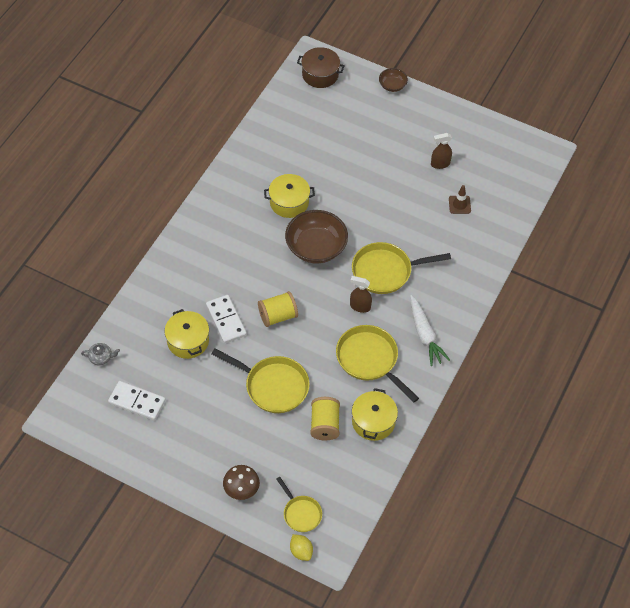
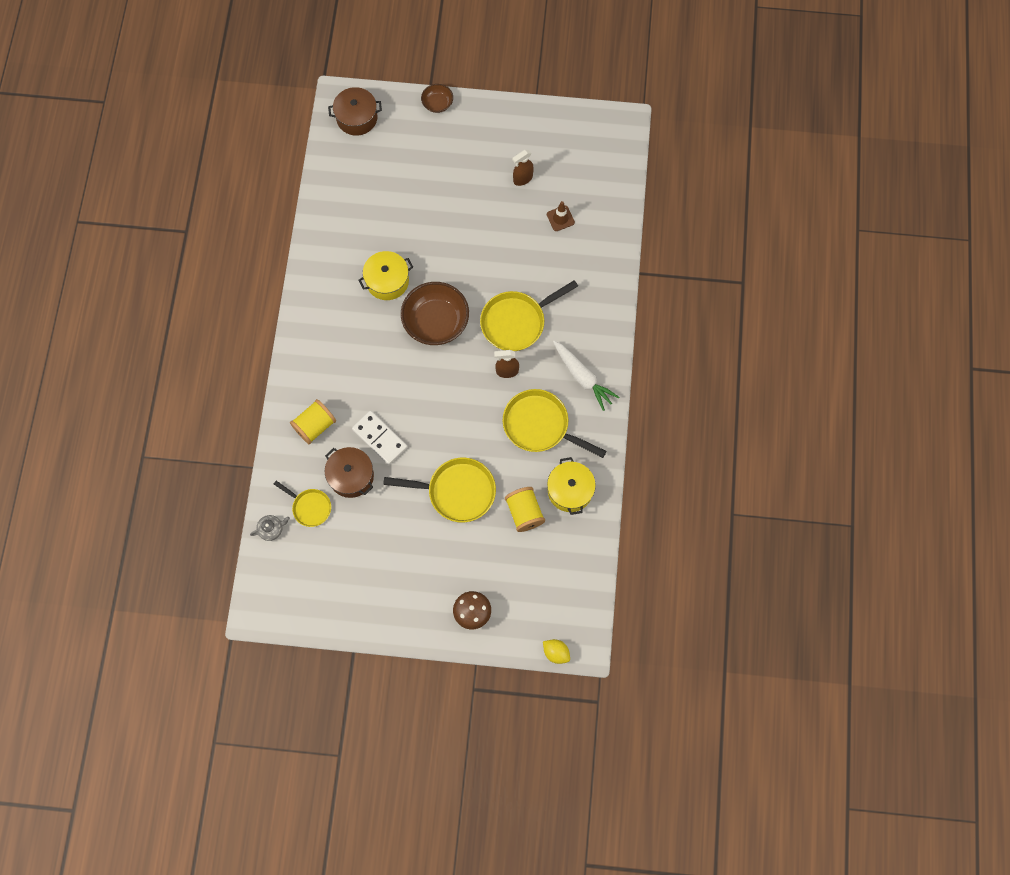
camera: 20 degrees left, 15 degrees up
(137, 402) = (329, 562): white domino -> none
(188, 341) = (351, 476): yellow pot -> brown pot
(278, 316) = (429, 413): yellow spool -> yellow spool (315, 426)
(301, 513) = (539, 614): yellow pan -> yellow pan (310, 507)

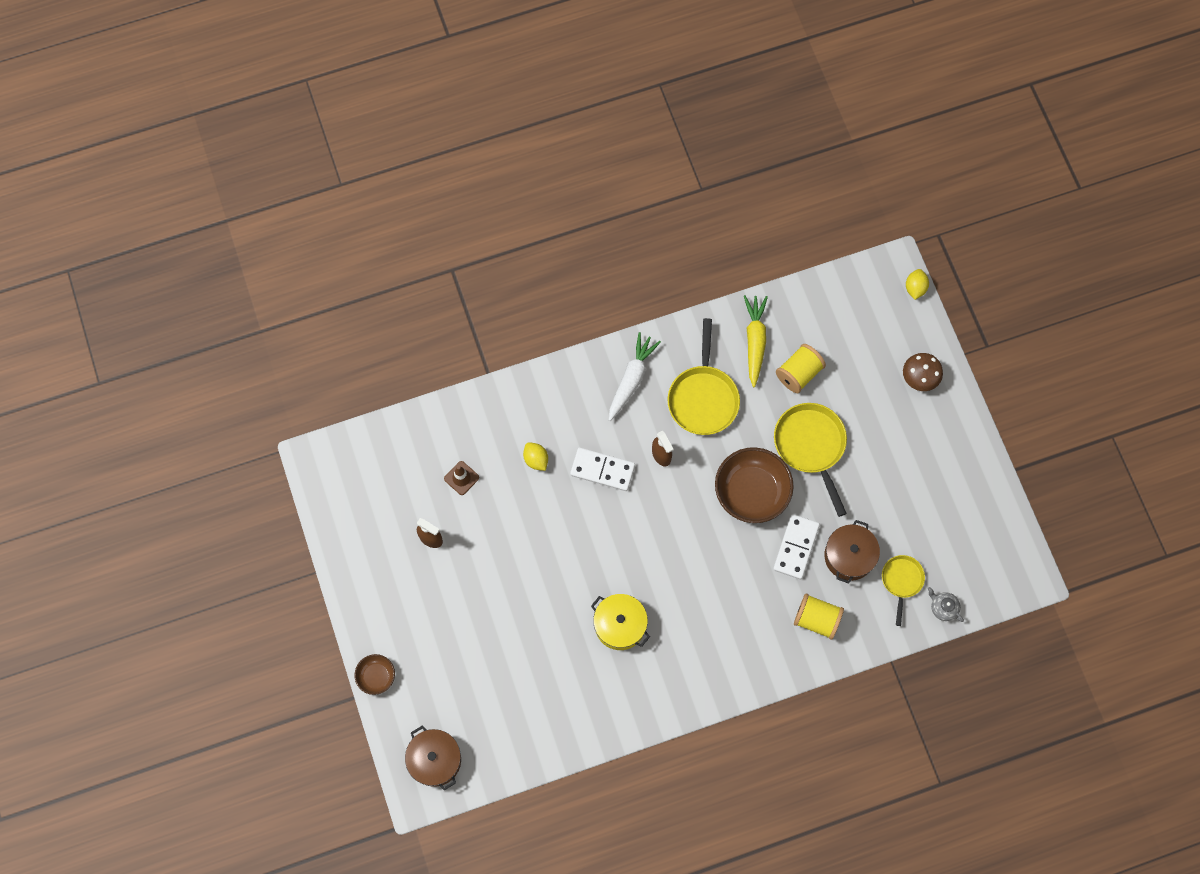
camera: 115 degrees left, 0 degrees up
(436, 322) = (642, 552): brown bowl -> brown bowl (751, 492)
(516, 322) = (602, 470): yellow pan -> white domino
(549, 277) = (536, 459): none -> yellow lemon
(570, 490) = (754, 341): yellow pot -> yellow carrot

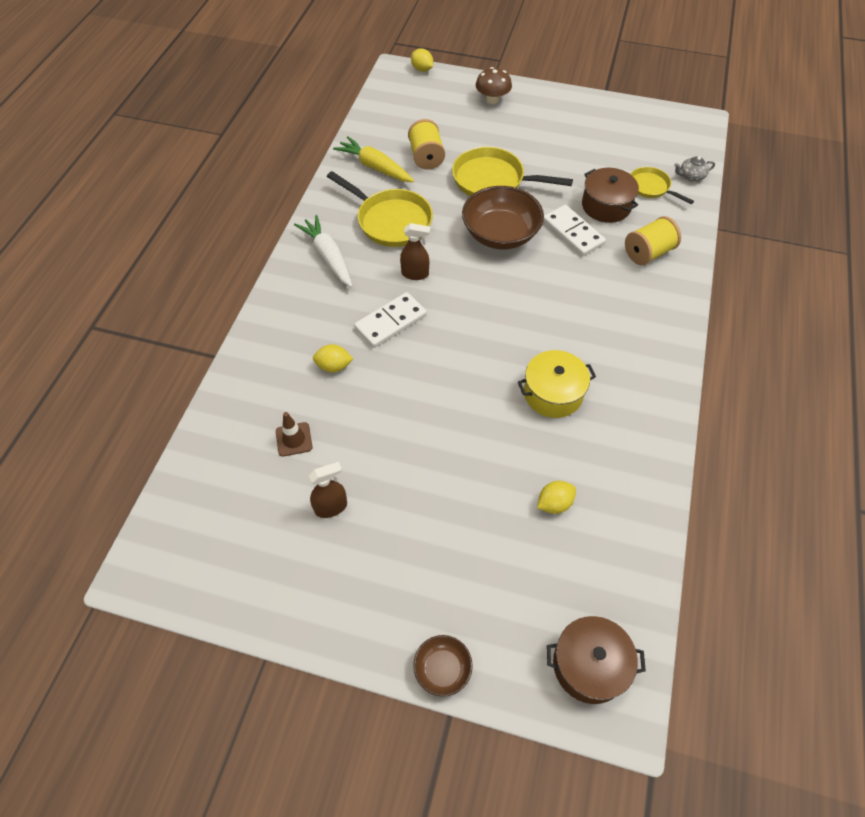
camera: 55 degrees left, 15 degrees down
(530, 677) = (554, 503): none -> yellow lemon

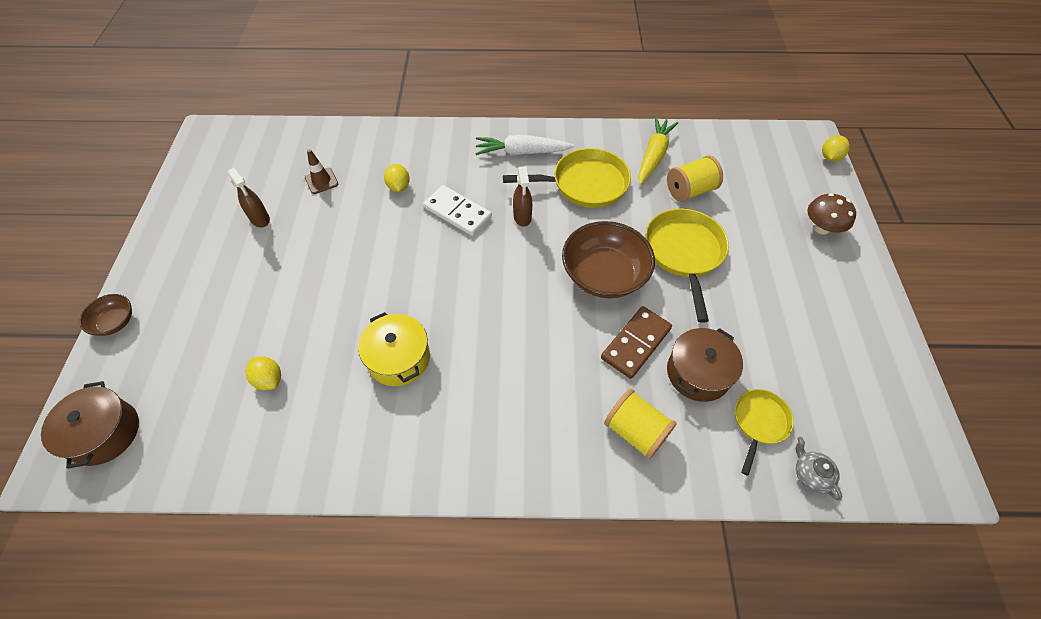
camera: 75 degrees right, 0 degrees up
(328, 256) = (522, 152): white carrot -> white carrot turned 135 degrees counterclockwise
(391, 221) = (585, 184): yellow pan -> yellow pan turned 120 degrees counterclockwise
(573, 233) = (636, 343): white domino -> brown domino

